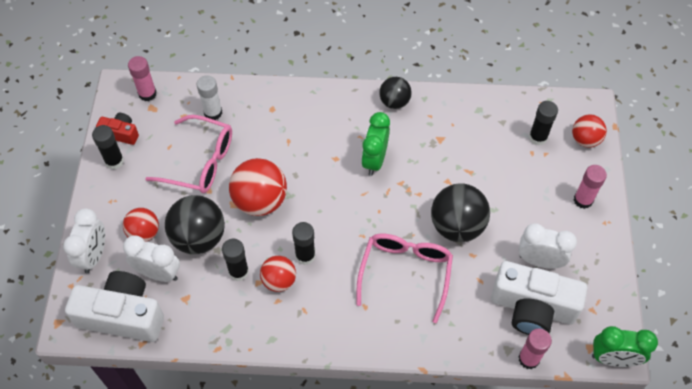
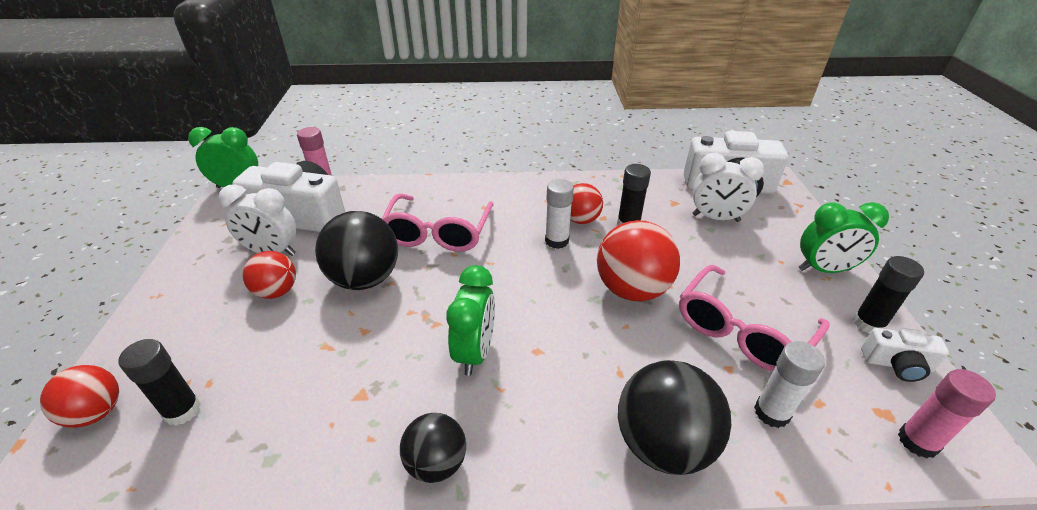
camera: 175 degrees right, 20 degrees down
(94, 255) = (799, 227): white clock -> none
(108, 208) = (824, 269): none -> green clock
(121, 133) = (897, 364): red camera -> white camera
(144, 233) = (759, 249): red ball -> red ball (277, 291)
(199, 237) = (690, 249): black ball -> black ball (663, 444)
(200, 162) = (741, 331): pink glasses -> pink glasses turned 60 degrees counterclockwise
(305, 255) = (557, 241): black glue stick -> white glue stick
(583, 200) = (169, 319): pink glue stick -> none

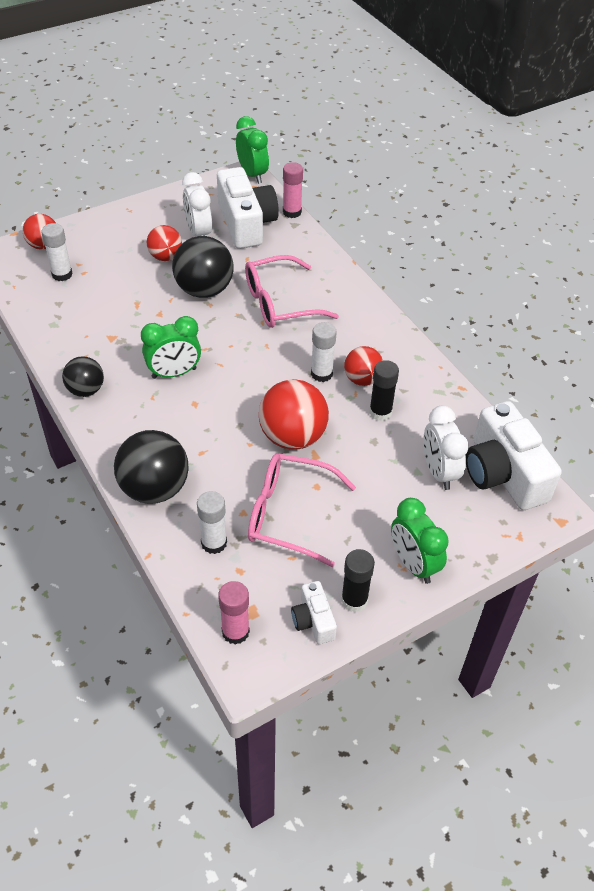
camera: 60 degrees right, 10 degrees up
(182, 410) = (62, 274): black glue stick -> white glue stick

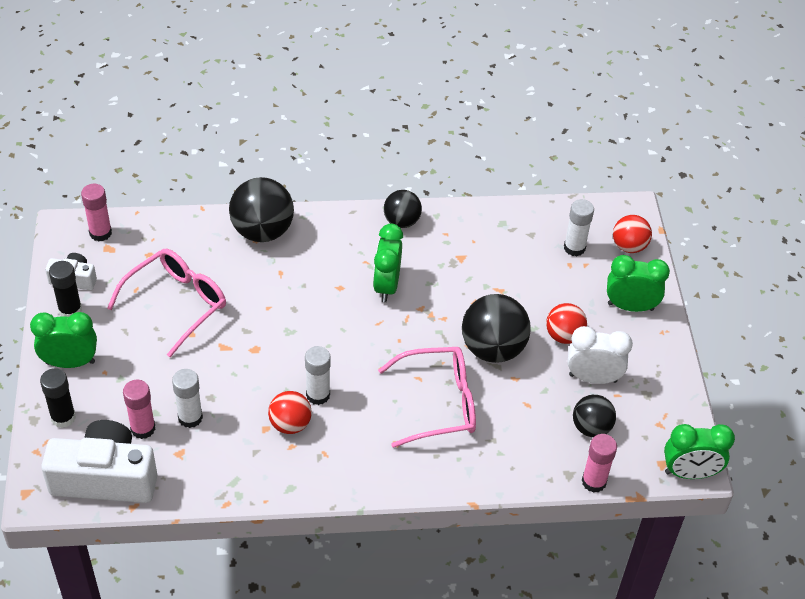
camera: 115 degrees right, 0 degrees up
(113, 230) = (630, 306): none -> green clock
(214, 543) = (184, 248): white glue stick -> white glue stick (190, 417)
(246, 223) = (591, 428): white camera -> black ball
(279, 303) = (439, 403): pink glasses -> pink glasses turned 75 degrees clockwise
(292, 437) = (255, 340): red ball -> none
(380, 412) = (240, 419): black glue stick -> black glue stick (63, 417)
(439, 472) = (143, 428): white clock -> pink glue stick

